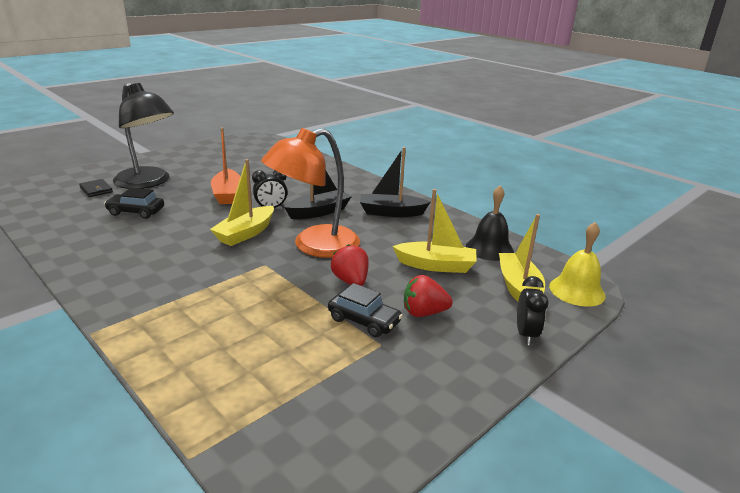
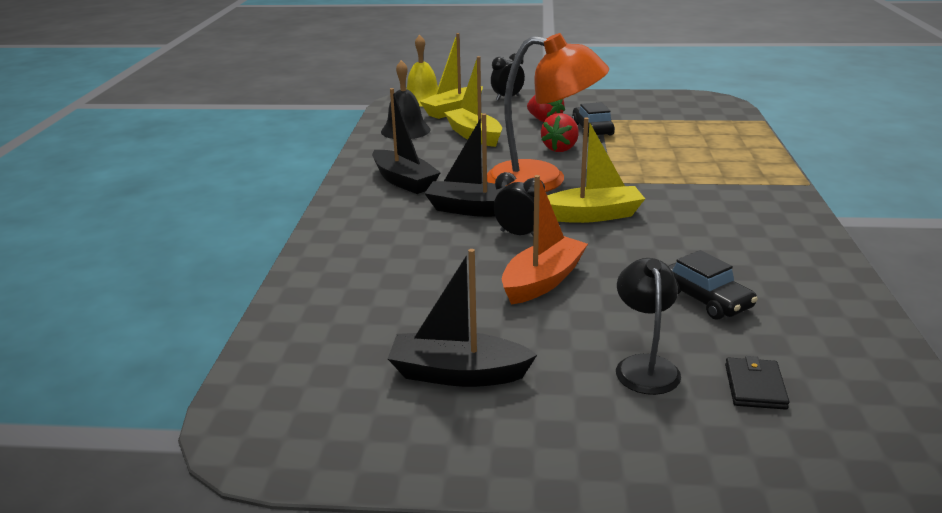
camera: 130 degrees left, 0 degrees up
(148, 182) = (644, 366): black lamp -> black lamp, size x0.53
(217, 162) = (458, 374): none -> black boat

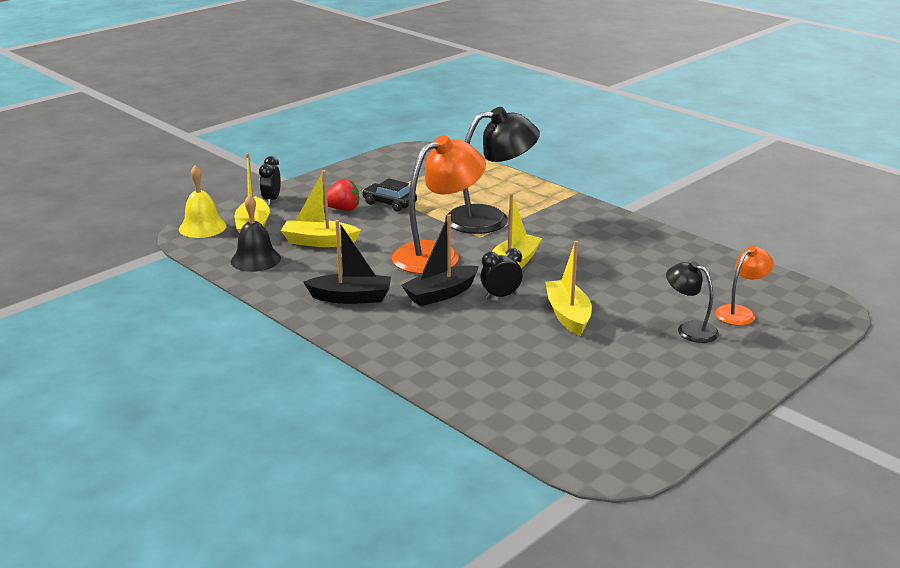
camera: 50 degrees left, 0 degrees up
(458, 374) = (629, 382): black boat -> none
(543, 281) = (568, 315): orange boat -> yellow boat
(560, 148) = (400, 227): red strawberry -> none
(656, 172) = (490, 219): none -> black lamp
(706, 299) = (653, 283): black car -> none
(755, 386) = (740, 312): black wallet -> orange lamp

